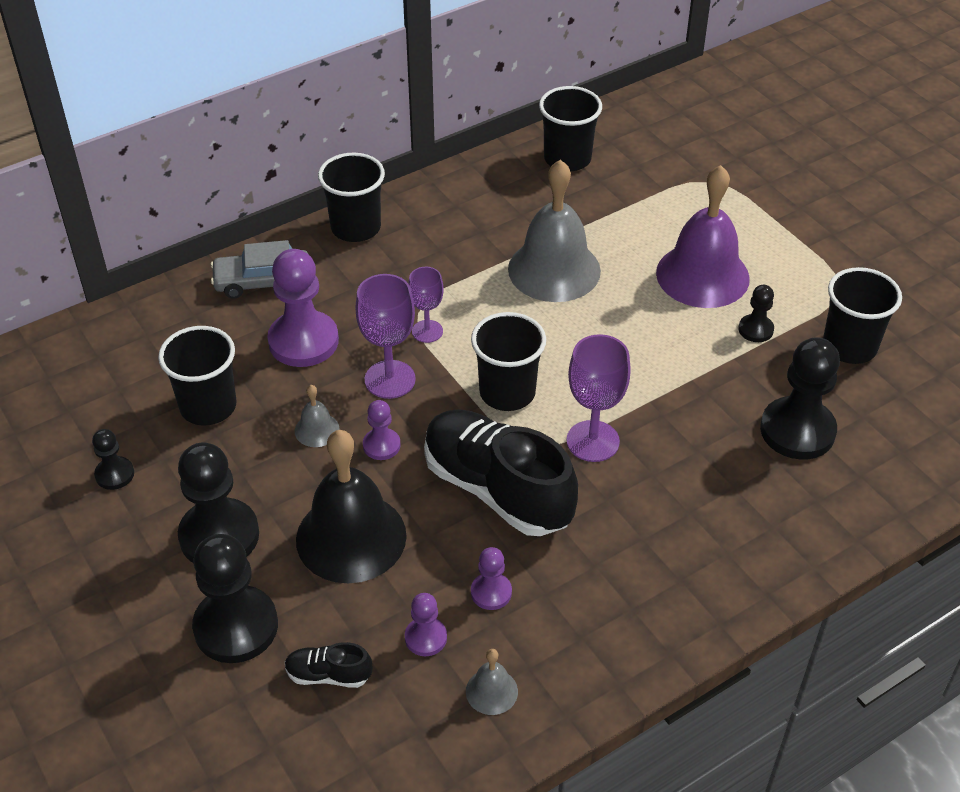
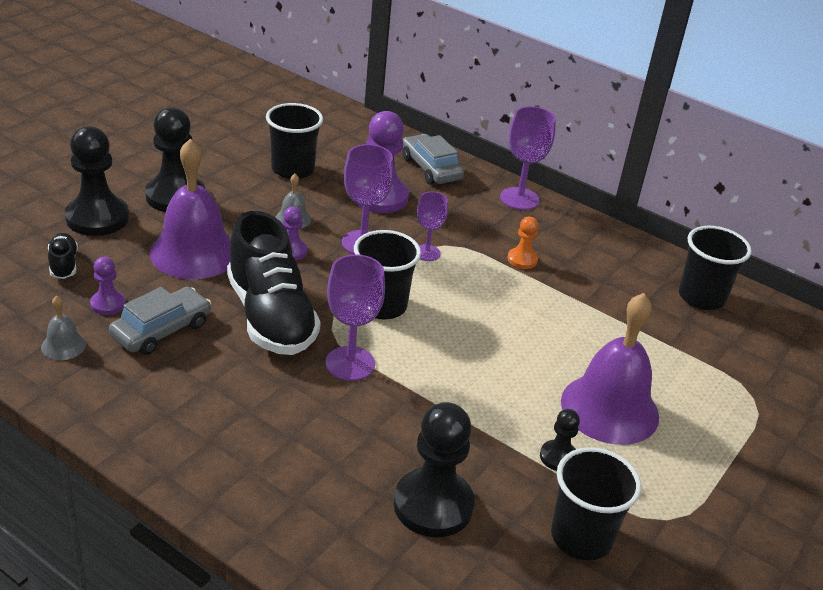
camera: 65 degrees right, 10 degrees down
(114, 474) = (214, 146): black pawn -> none
(351, 537) = (194, 252): black bell -> purple bell
(356, 228) = (519, 199): black cup -> purple goblet
(466, 261) = (522, 259): none -> orange pawn
(491, 592) = (161, 330): purple pawn -> grey car
(497, 489) = (271, 317): black shoe -> black shoe turned 135 degrees clockwise
(554, 270) = (547, 310): grey bell -> none

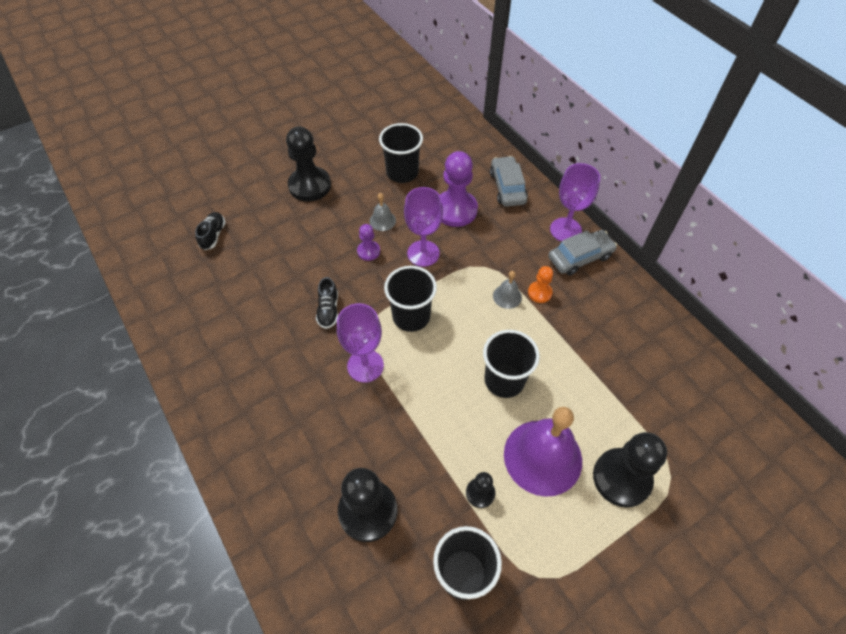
camera: 25 degrees right, 20 degrees up
(63, 345) = (185, 306): grey bell -> grey bell (507, 296)
(97, 218) = (250, 197): black pawn -> black pawn (621, 478)
(108, 304) = (227, 276): purple pawn -> none
(161, 330) = (251, 306): grey car -> grey car (580, 257)
(194, 252) = (301, 240): purple bell -> none
(271, 317) = (328, 310): black shoe -> black shoe, size x0.43
(426, 253) = (467, 272): purple goblet -> none
(701, 297) = (675, 362): black cup -> black cup (504, 380)

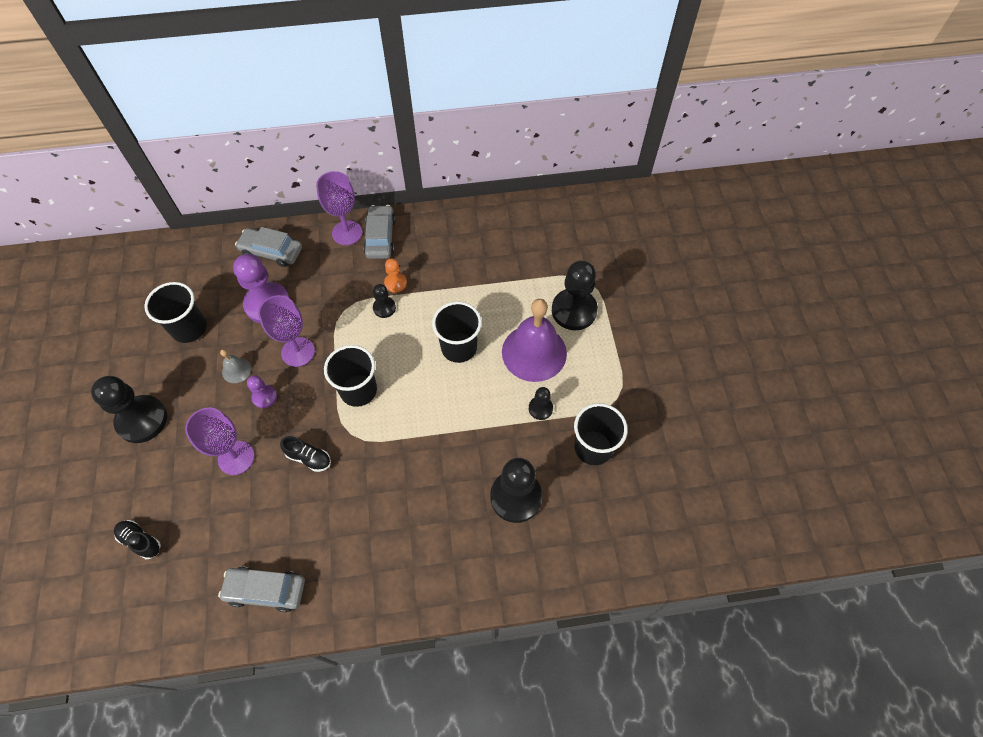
camera: 65 degrees left, 5 degrees up
(201, 337) = (266, 590): none -> grey car
(365, 366) = (385, 448): purple goblet -> purple goblet (236, 458)
(507, 296) = (384, 308): grey bell -> black pawn

